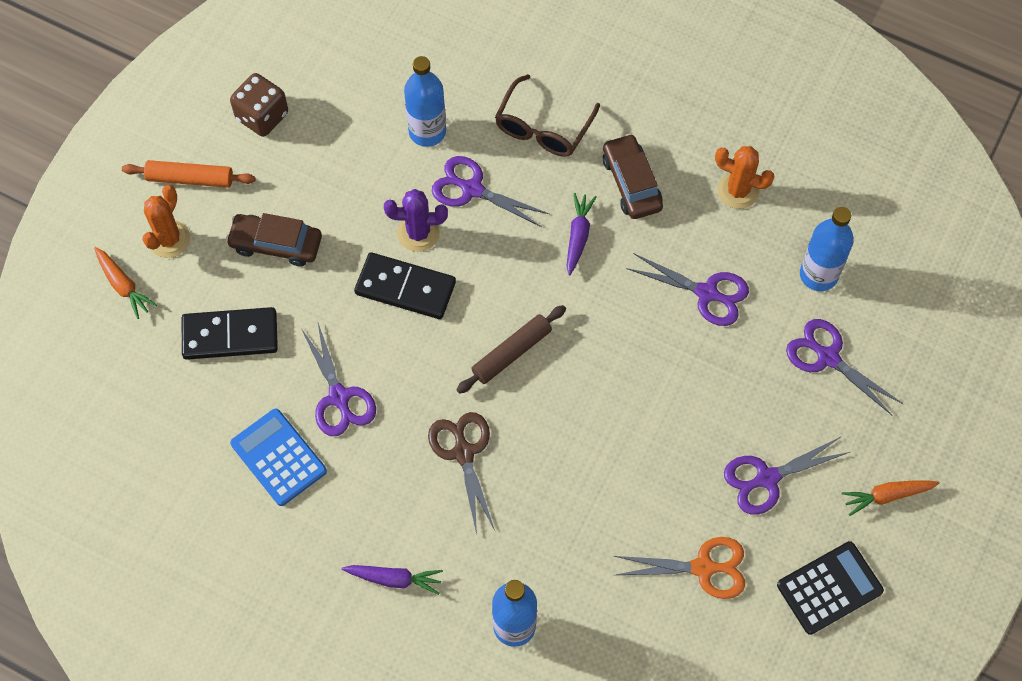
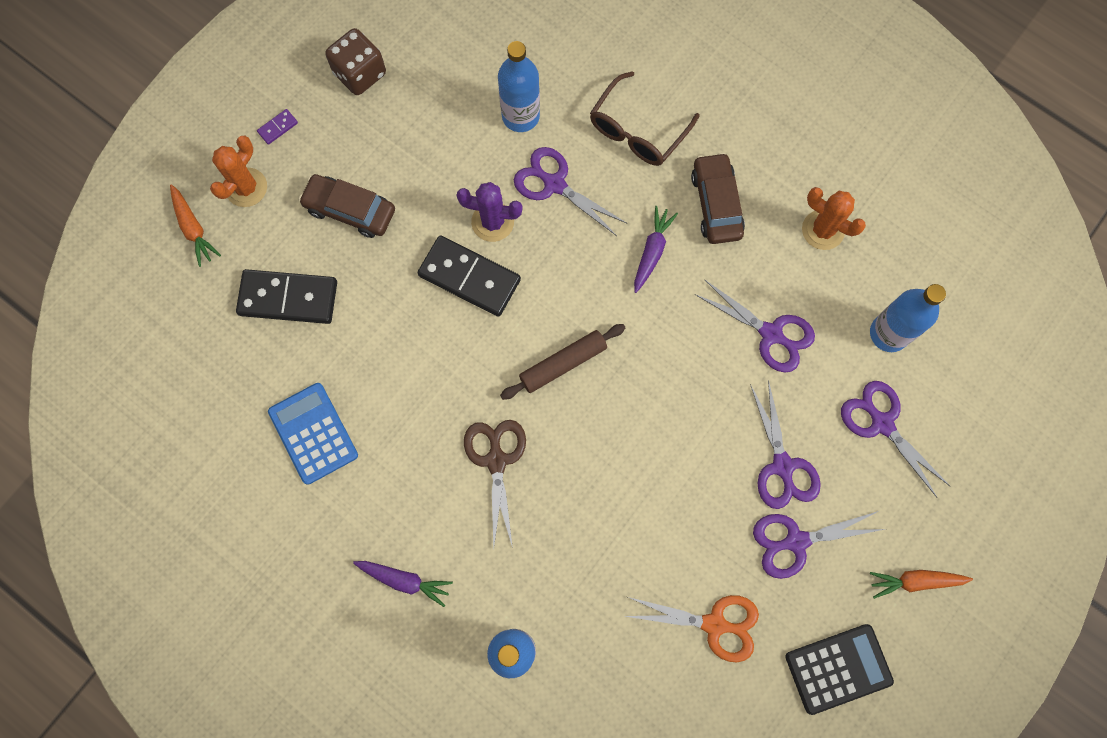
camera: 10 degrees right, 10 degrees up
(190, 178) = (278, 127): orange rolling pin -> purple domino
(339, 397) = (384, 381): purple scissors -> purple scissors (783, 466)

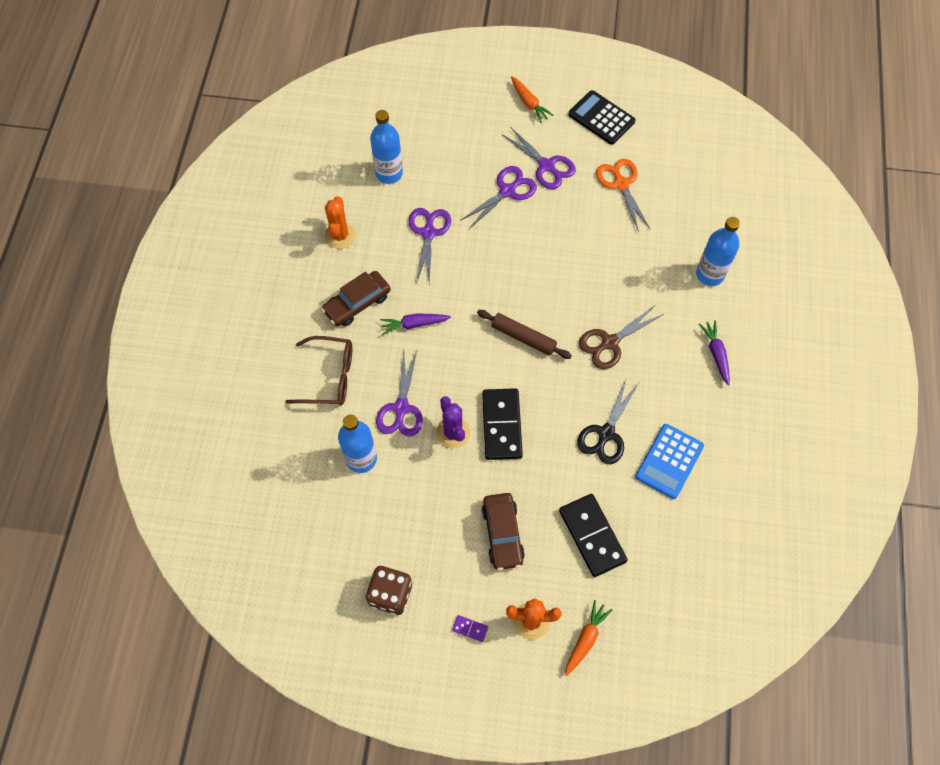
camera: 120 degrees left, 10 degrees down
(388, 384) = (606, 434): none -> black scissors
(881, 423) = (448, 154): purple scissors -> none

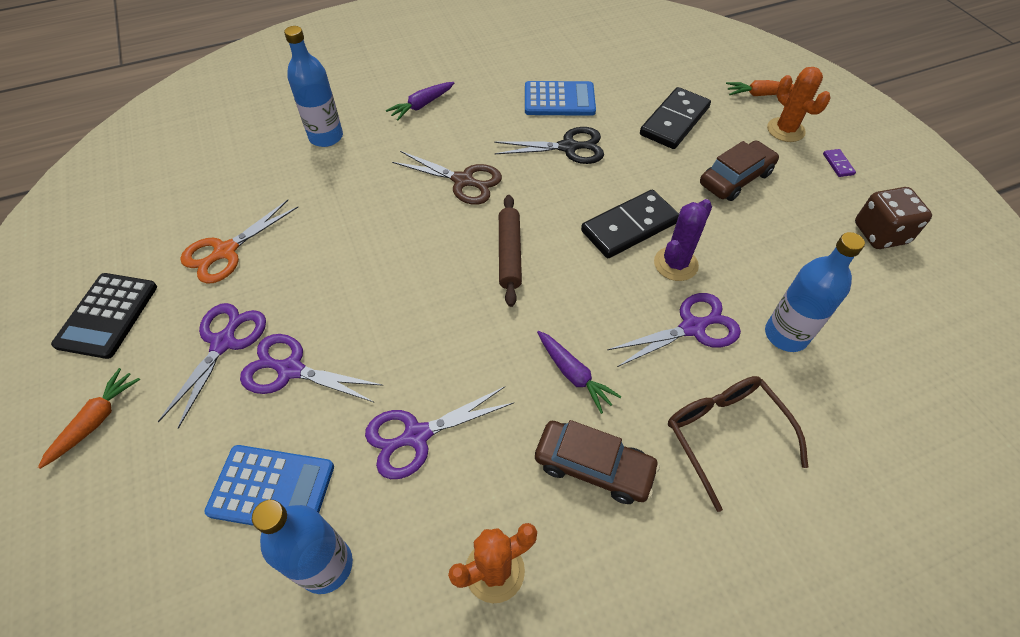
camera: 120 degrees left, 10 degrees down
(441, 163) = (272, 489): none -> blue calculator

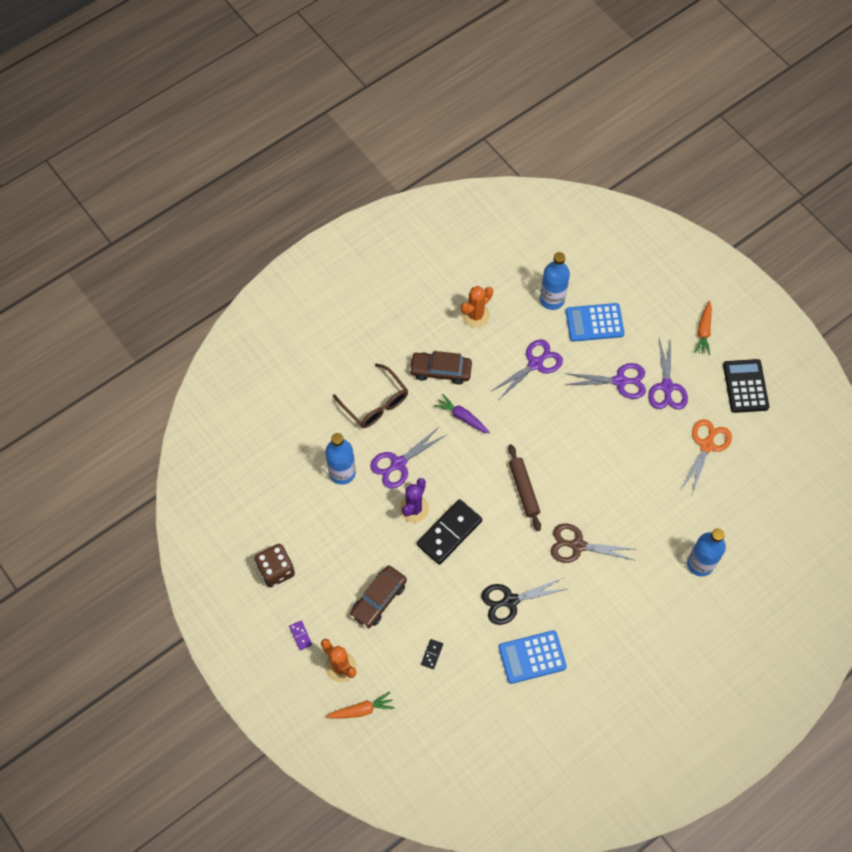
camera: 165 degrees right, 10 degrees up
(422, 105) = (643, 619): purple carrot -> none
(674, 121) = (432, 654): black domino -> black domino, size x0.42

